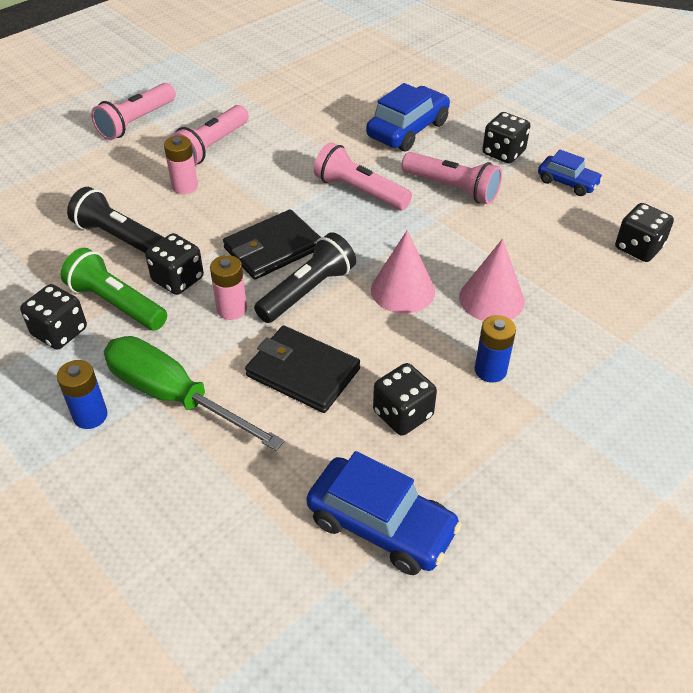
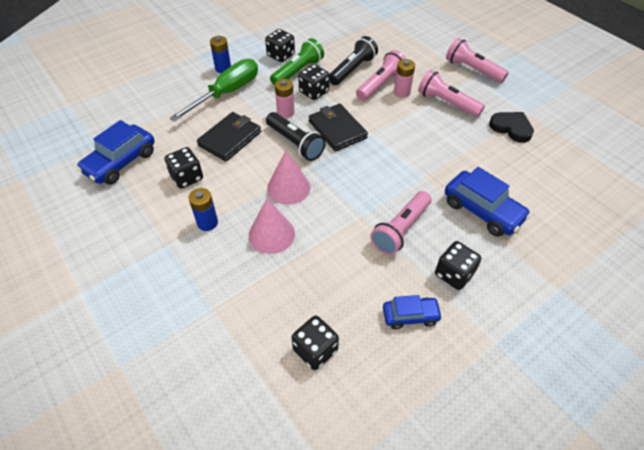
camera: 95 degrees right, 5 degrees up
(263, 100) = (511, 128): none -> black heart
(359, 191) = (396, 174): pink flashlight -> pink flashlight (381, 84)
(567, 182) = (410, 316): blue car -> blue car turned 135 degrees counterclockwise

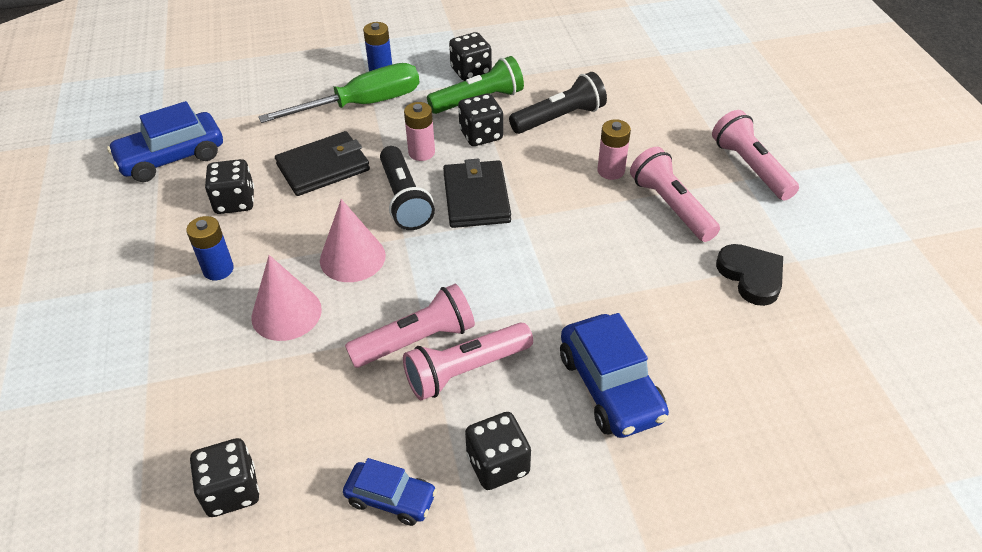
camera: 25 degrees right, 5 degrees down
(381, 84) = (587, 150): pink flashlight -> pink flashlight (416, 340)

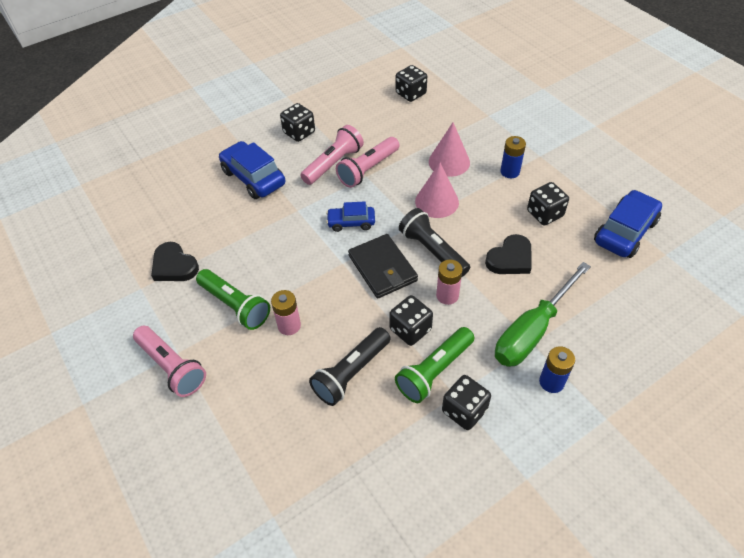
camera: 160 degrees right, 5 degrees up
(323, 167) = (510, 258): black wallet -> black heart
(391, 498) = (341, 109): blue car -> blue car (351, 222)
(671, 206) = (235, 306): pink flashlight -> green flashlight

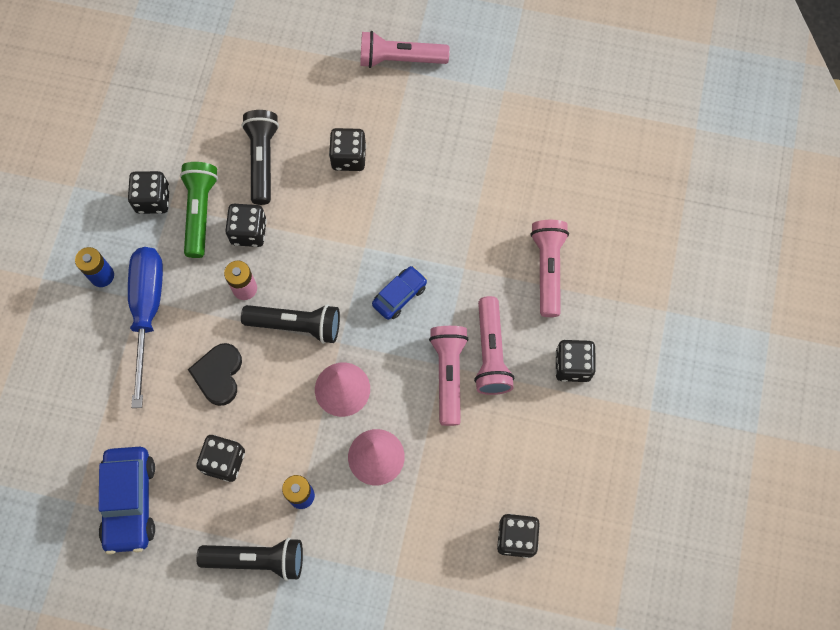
camera: 135 degrees right, 20 degrees up
(174, 266) = (502, 128): black heart -> none
(235, 306) = (410, 138): green flashlight -> none
(253, 178) = (548, 269): blue car -> pink flashlight
(289, 326) = (348, 157): pink battery -> black dice
(382, 268) = (324, 270): black wallet -> none
(532, 330) = (147, 312): green screwdriver -> blue screwdriver
(561, 162) = (257, 559): none -> black flashlight

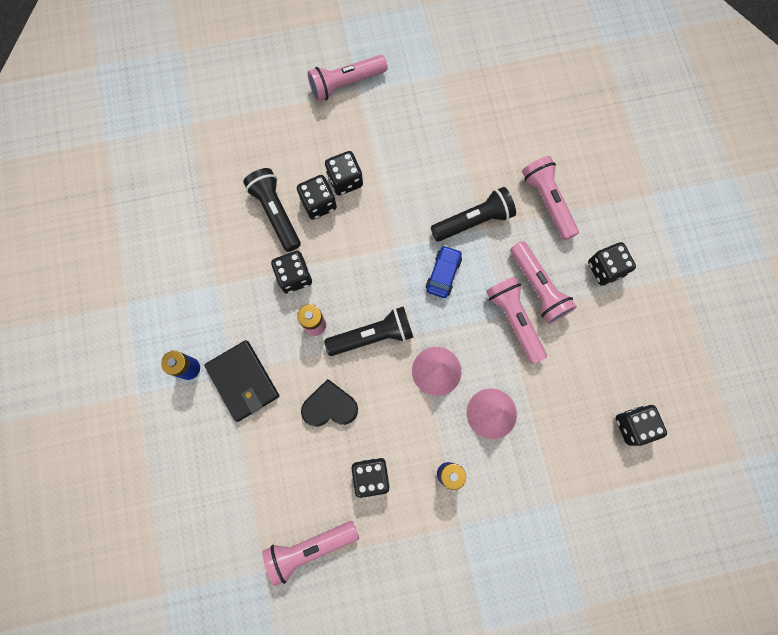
camera: 25 degrees left, 5 degrees up
(130, 501) = (309, 548): blue car -> pink flashlight
(147, 312) = (243, 381): blue screwdriver -> black wallet
(153, 199) = (200, 285): black dice -> black dice (318, 203)
(200, 212) = (245, 278): green flashlight -> none
(219, 375) = (330, 406): black heart -> black heart turned 105 degrees clockwise
(257, 559) = (439, 544): black flashlight -> black flashlight (474, 221)

